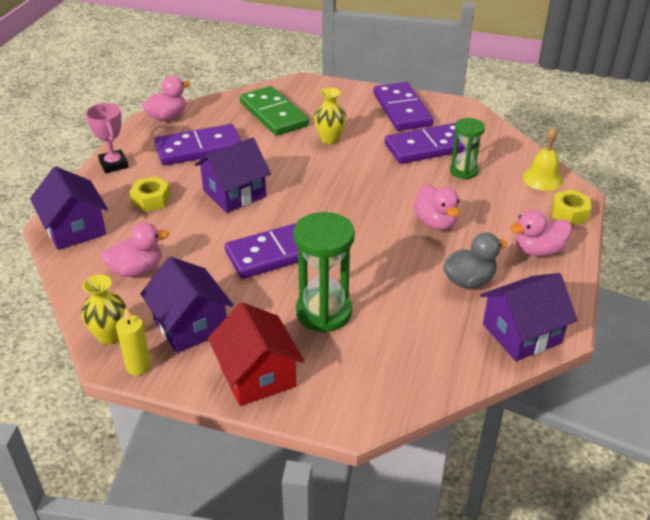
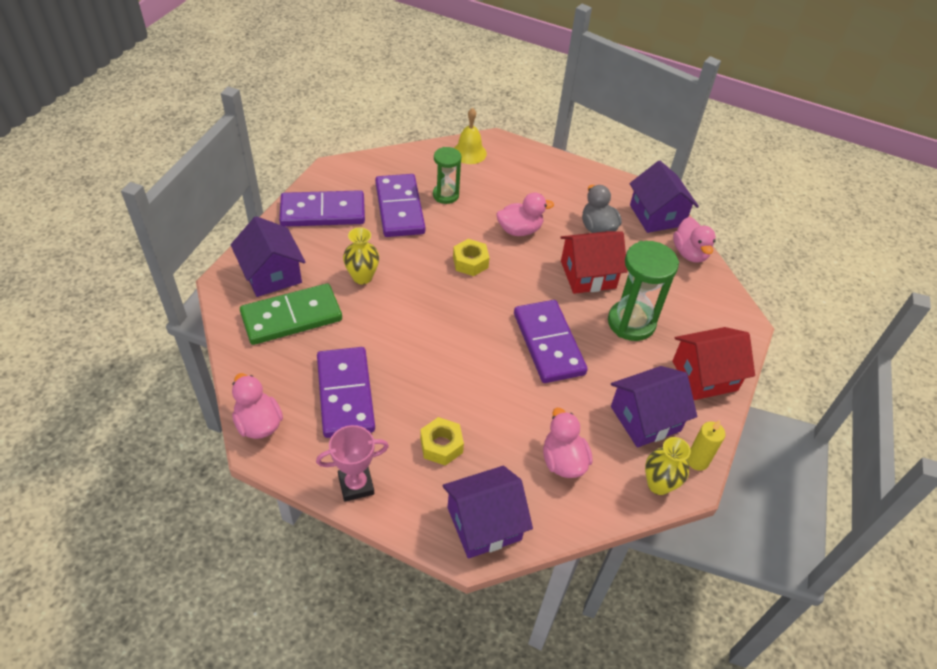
camera: 85 degrees left, 10 degrees up
(234, 193) = (445, 368): purple house -> purple house (272, 274)
(387, 276) = (588, 274): none -> red house
(538, 250) = (564, 181): pink duck -> pink duck (690, 253)
(569, 213) = (519, 152): yellow nut -> yellow nut (470, 262)

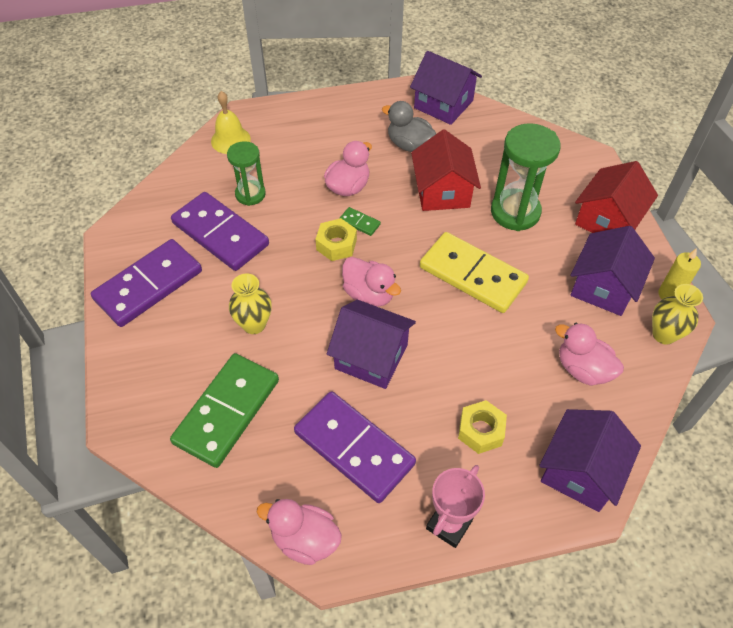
camera: 35 degrees left, 5 degrees up
(272, 274) = (162, 383): purple house -> purple house (371, 357)
(502, 258) = (359, 223): none -> green domino
(548, 343) = (473, 275): purple domino -> yellow domino
(588, 274) = (442, 192): red house -> red house turned 45 degrees counterclockwise
(690, 253) = (499, 122): pink duck -> pink duck (369, 294)

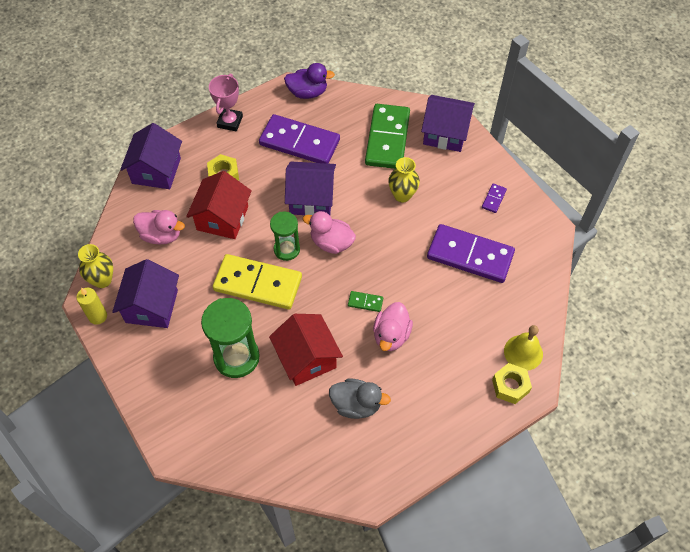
camera: 160 degrees right, 5 degrees up
(149, 285) = (493, 199): purple domino -> purple domino, size x0.40
(250, 194) = (469, 300): green hourglass -> green hourglass (286, 249)
(305, 539) = (307, 92): pink duck -> purple duck
(336, 244) = (375, 276): yellow nut -> yellow nut (510, 386)
(443, 104) = (341, 475): purple house -> purple house (445, 133)
(607, 220) = (153, 376): red house -> red house (222, 218)

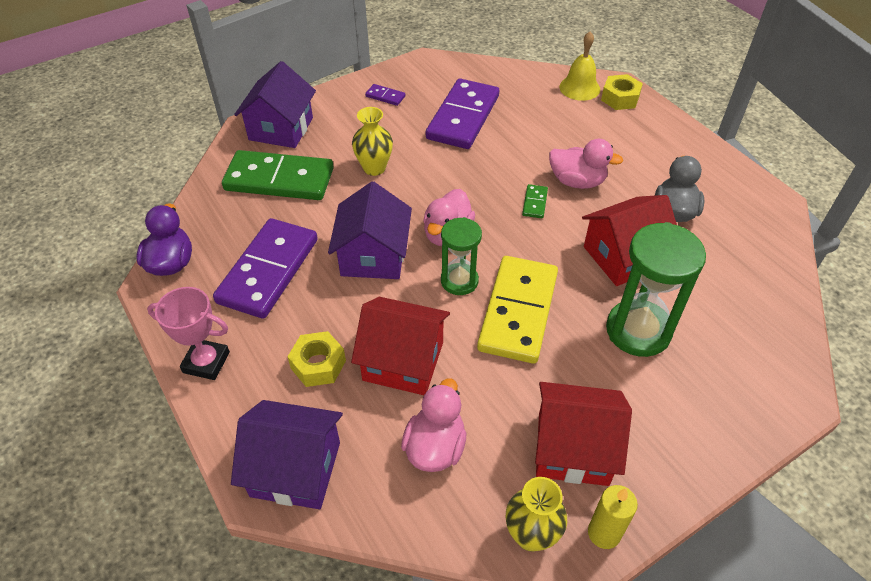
camera: 90 degrees left, 10 degrees down
(151, 306) = (572, 448): purple house -> red house

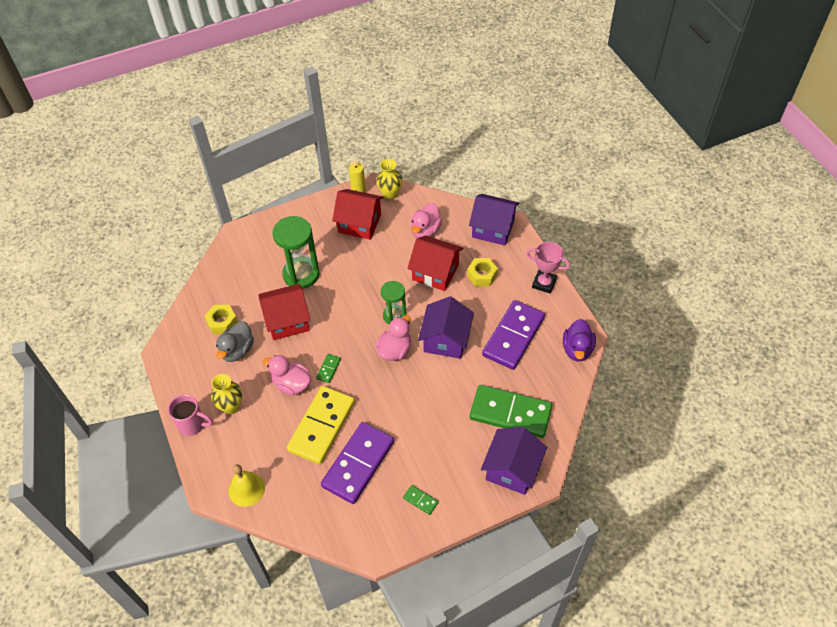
camera: 170 degrees left, 5 degrees up
(374, 168) = (438, 416): yellow vase -> yellow vase (231, 406)
(385, 96) = (420, 500): purple domino -> green domino
(518, 311) = (364, 293): yellow domino -> yellow domino (321, 426)
(620, 98) = (218, 470): yellow nut -> yellow nut (222, 322)
(677, 132) = (193, 424): none -> pink mug

